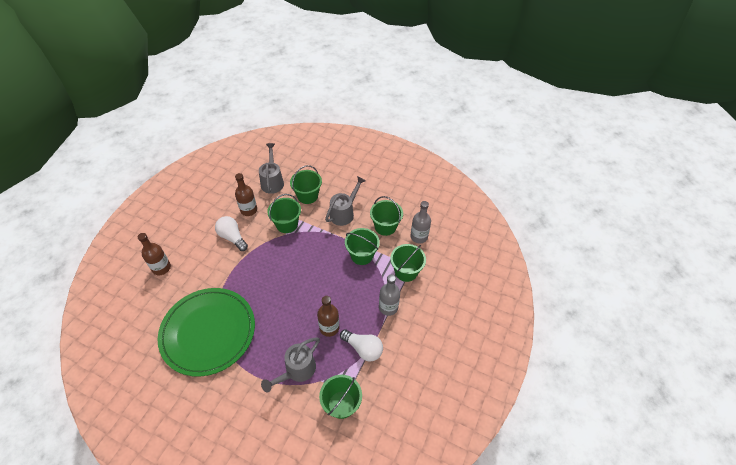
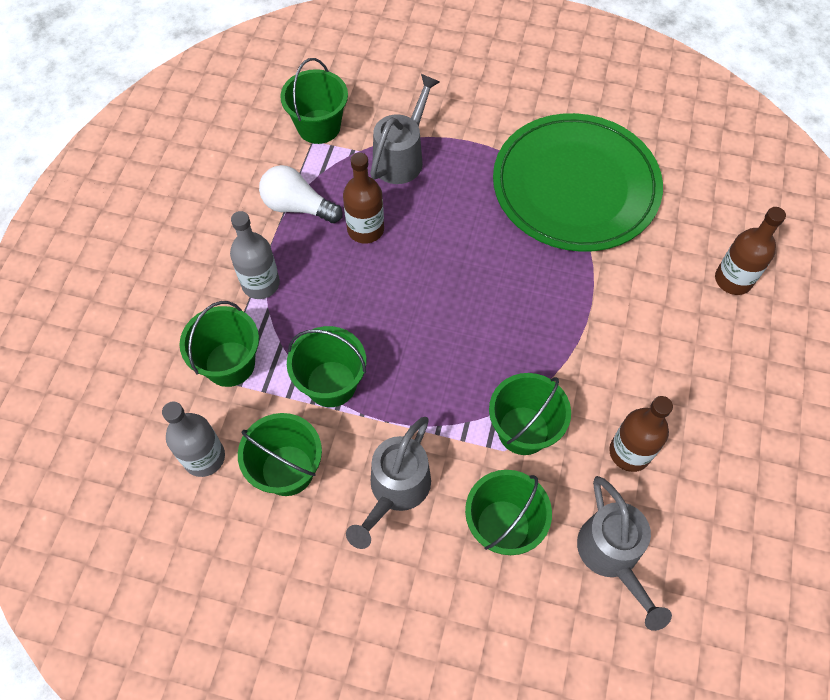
camera: 170 degrees right, 10 degrees up
(232, 237) = (629, 373): white light bulb -> none

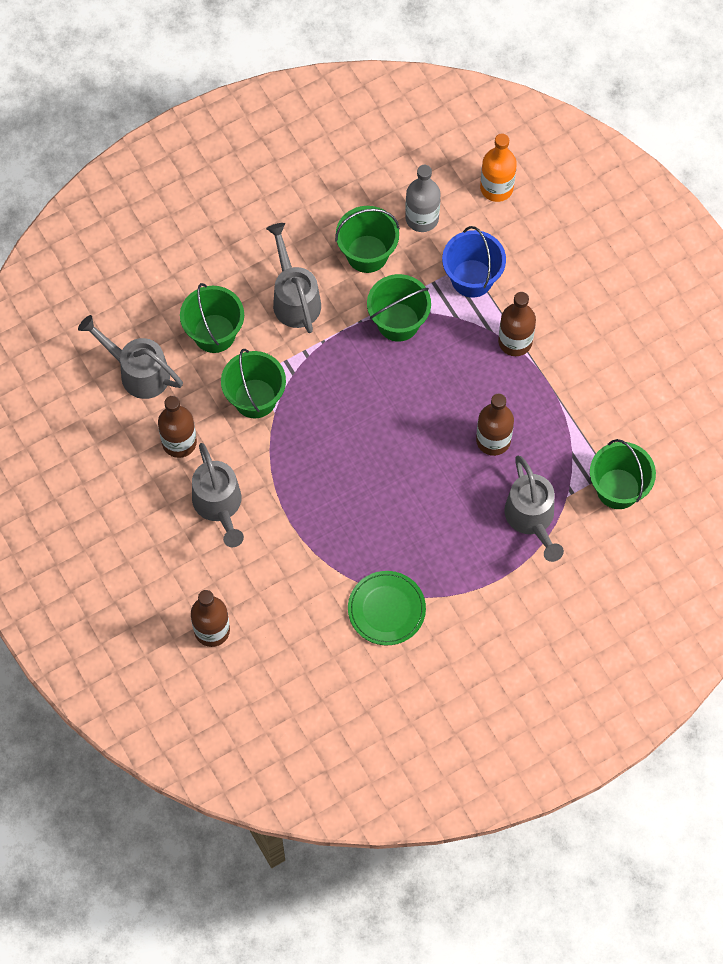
camera: 135 degrees right, 5 degrees up
(112, 423) = (496, 188): none -> orange bottle
(230, 364) = (472, 278): green bucket -> blue bucket
(261, 284) = (515, 341): grey bottle -> brown bottle
(298, 206) = (557, 414): white light bulb -> none
(575, 186) = (386, 609): green plate -> green plate, size x0.47
(641, 368) = (219, 505): none -> grey watering can

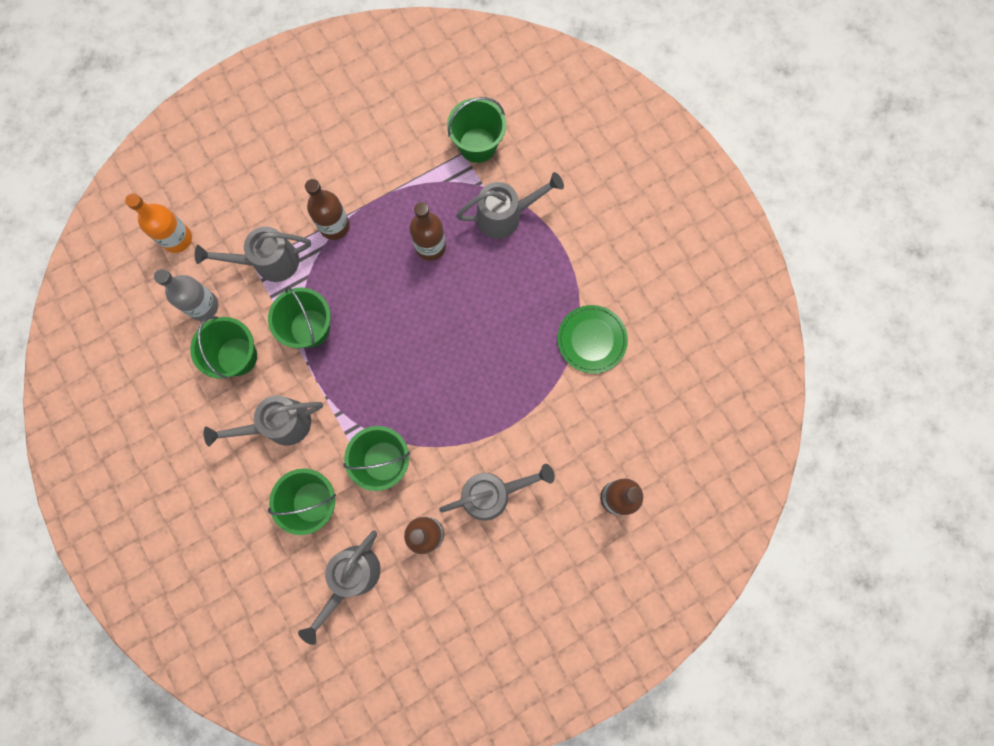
camera: 90 degrees left, 10 degrees up
(472, 278) = (269, 262): blue bucket -> grey watering can

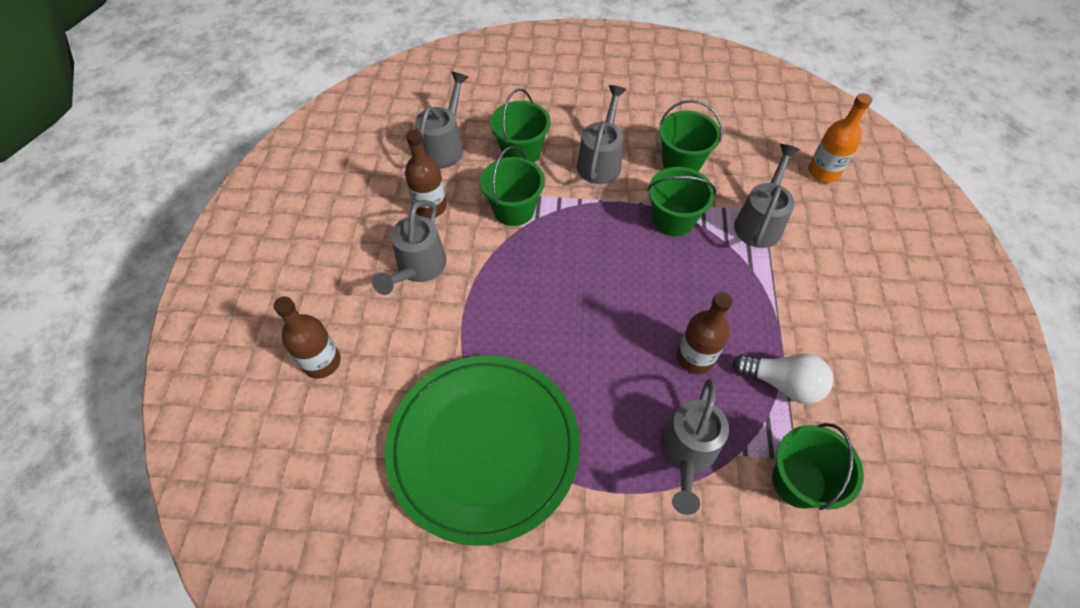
camera: 125 degrees right, 20 degrees down
(203, 306) = (744, 161): grey bottle -> none
(334, 226) = (769, 289): brown bottle -> none
(351, 577) = (444, 146): grey watering can -> grey watering can turned 45 degrees clockwise
(412, 183) = (782, 383): none -> white light bulb
(592, 340) = (483, 447): green plate -> green plate, size x2.12

